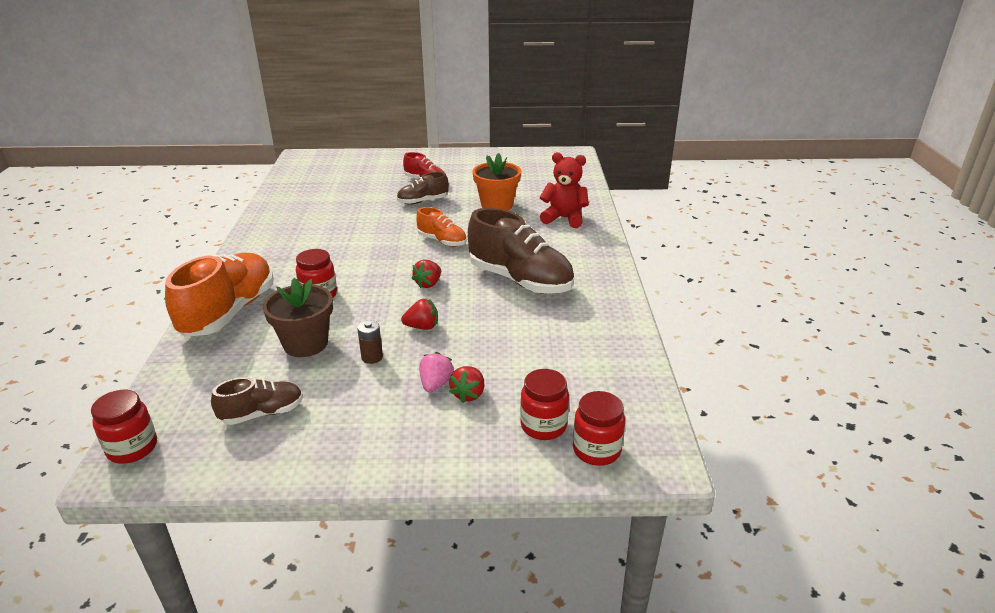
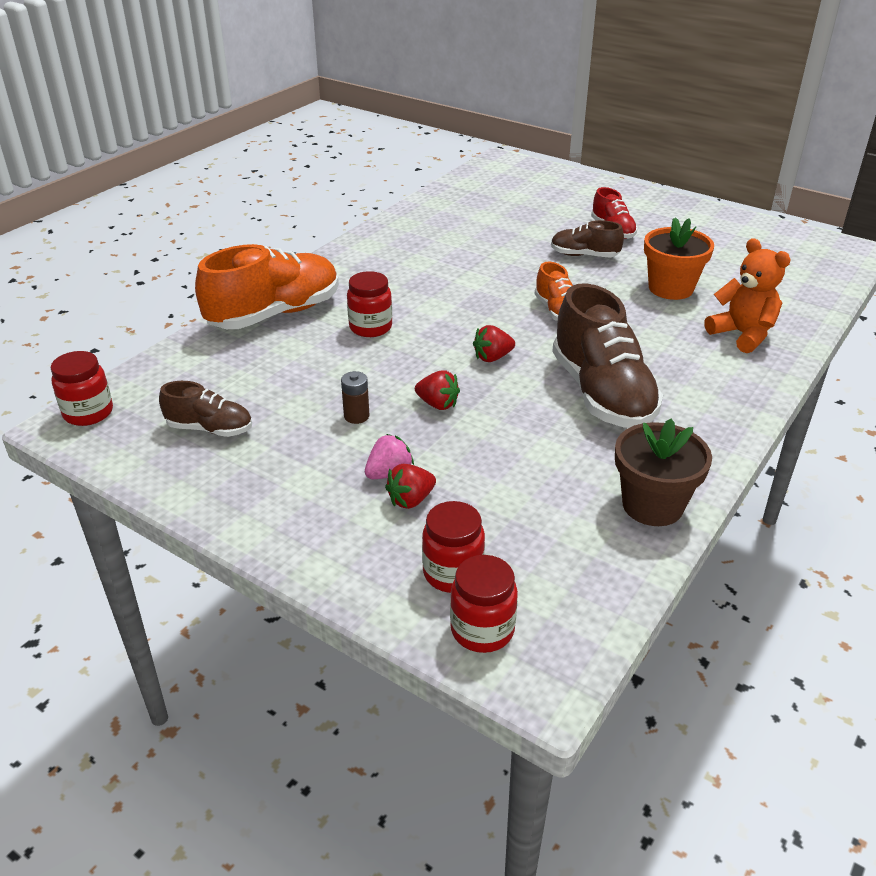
camera: 35 degrees right, 5 degrees up
(305, 344) = (310, 375): brown flower pot -> brown flower pot (652, 505)
(564, 218) = (742, 335): red teddy bear -> orange teddy bear

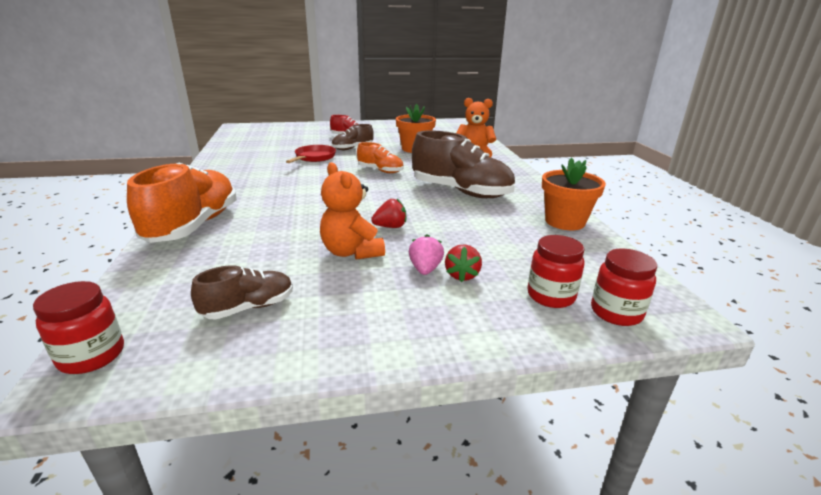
camera: 45 degrees left, 10 degrees down
(356, 416) = (351, 252): brown battery -> orange teddy bear
(370, 327) = (282, 209): red jar -> none
(492, 357) = (382, 197): red strawberry -> none
(512, 255) = (314, 157): none -> red pan
(652, 505) = (565, 221): brown flower pot -> orange flower pot

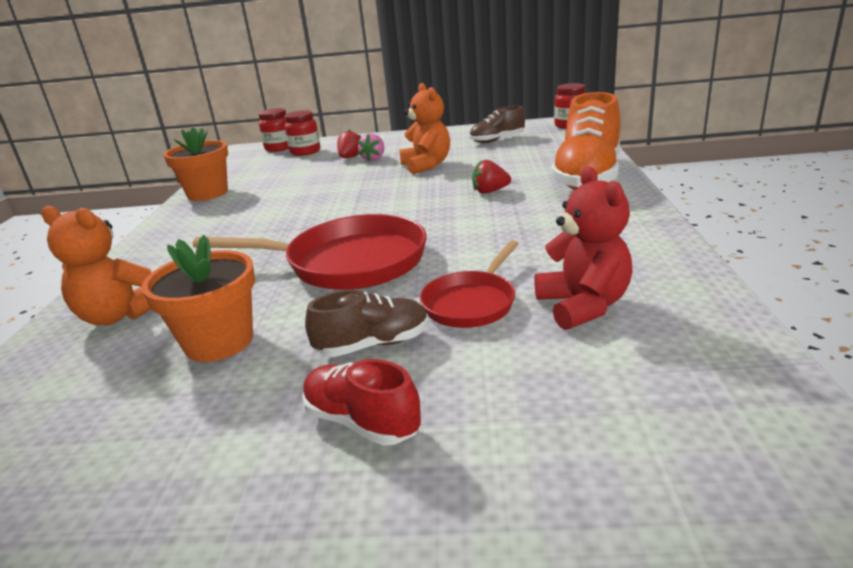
camera: 165 degrees left, 0 degrees up
(267, 157) = (583, 306): none -> red teddy bear
(380, 171) = (348, 263): orange shoe -> red pan
(390, 227) = (383, 183): red strawberry -> red strawberry (490, 191)
(461, 192) = (264, 224): brown shoe -> none

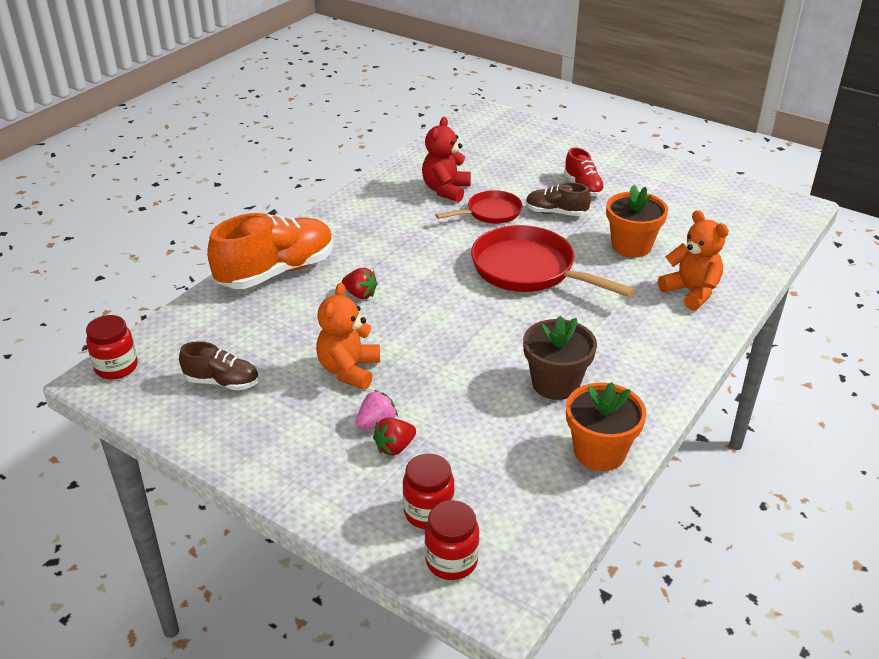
camera: 150 degrees left, 10 degrees up
(259, 207) = (555, 383): none -> brown flower pot

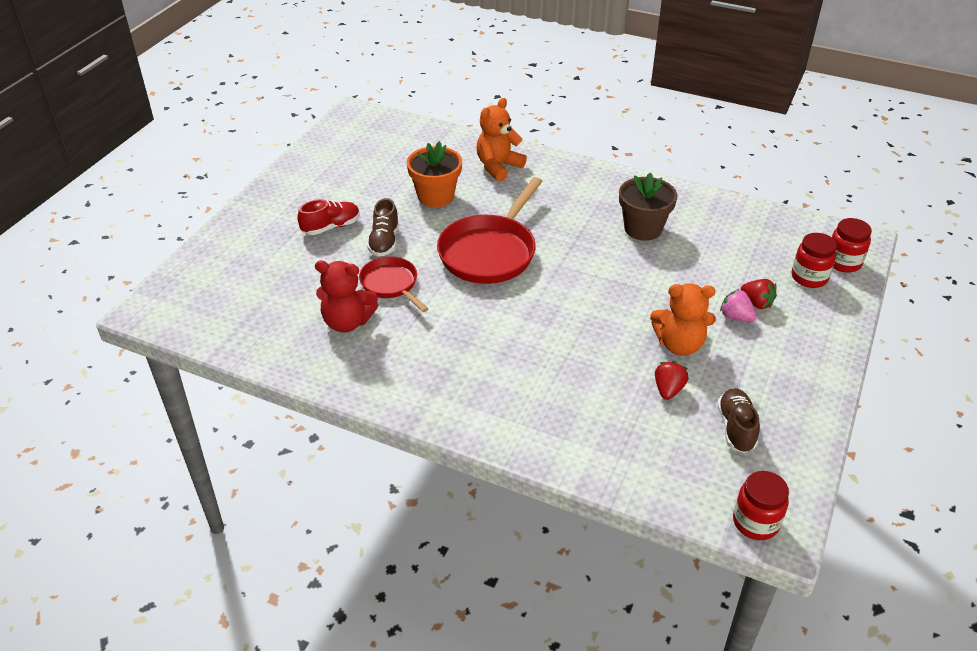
camera: 100 degrees left, 5 degrees up
(277, 272) = (544, 431): orange shoe -> none
(360, 294) = (564, 357): red strawberry -> red strawberry (668, 390)
(599, 452) = (706, 206): orange flower pot -> none

